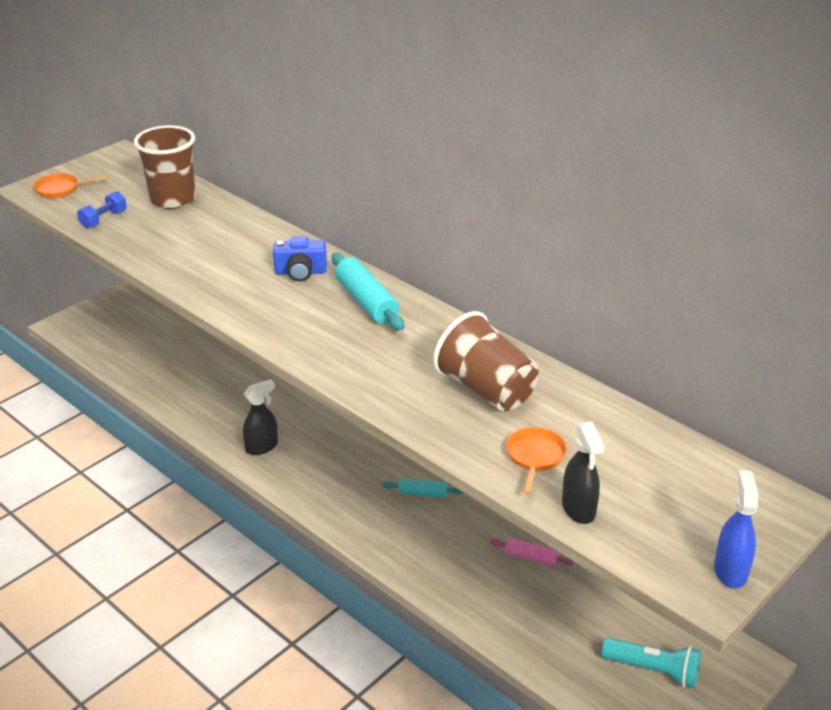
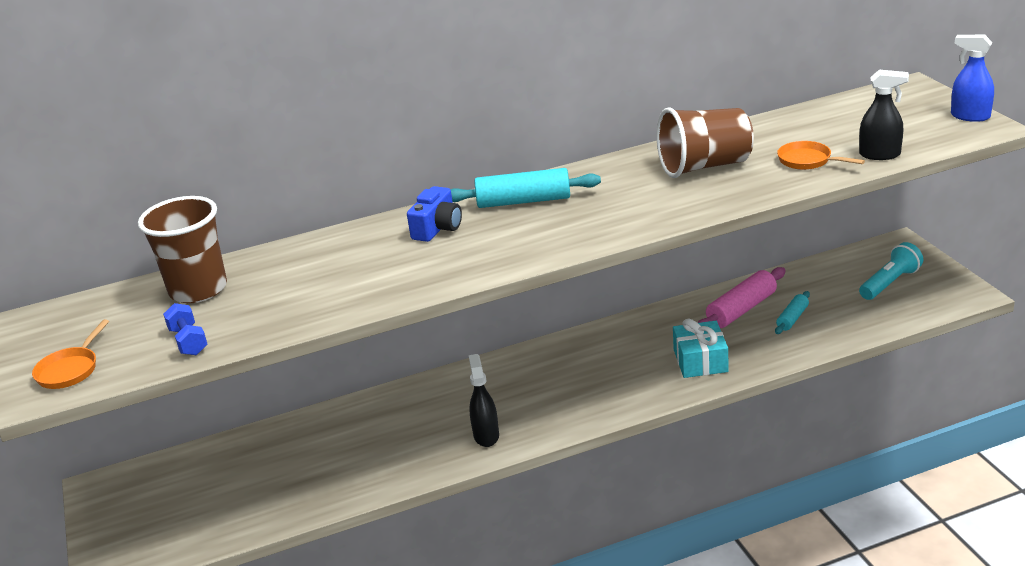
camera: 60 degrees left, 5 degrees down
(422, 493) = (626, 349): turquoise rolling pin -> turquoise rolling pin (792, 318)
(426, 549) = (700, 361): none -> turquoise gift
(531, 557) = (741, 310): pink rolling pin -> pink rolling pin, size x1.75

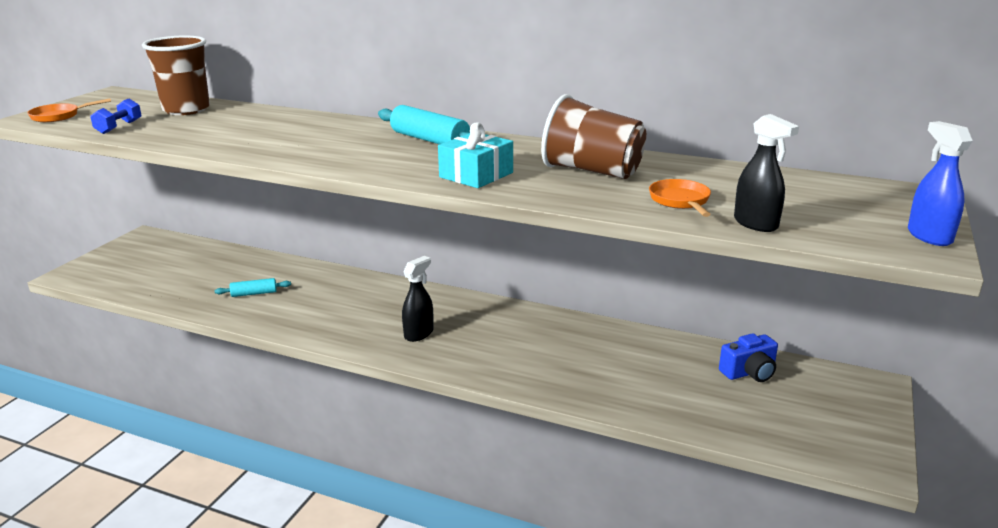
camera: 40 degrees right, 5 degrees down
(437, 228) = (350, 132): blue camera -> blue camera (749, 372)
(486, 435) = (329, 325): black spray bottle -> black spray bottle (419, 333)
(700, 361) = (539, 367): turquoise gift -> turquoise gift (476, 175)
(741, 310) = (637, 353): pink rolling pin -> none
(792, 318) = (665, 382): turquoise rolling pin -> turquoise rolling pin (254, 293)
(890, 283) = (806, 408): turquoise flashlight -> none

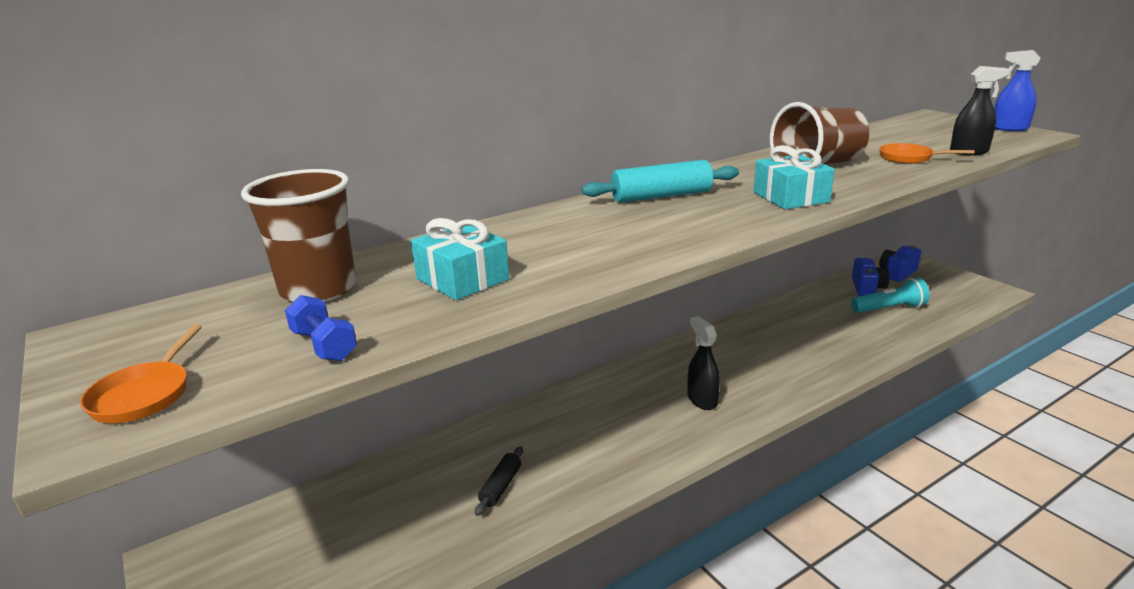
camera: 55 degrees left, 0 degrees up
(221, 129) = (462, 279): none -> turquoise gift
(254, 293) = (501, 486): turquoise rolling pin -> black rolling pin
(712, 394) = (889, 308): none -> turquoise flashlight
(822, 385) = (897, 273): none -> blue camera

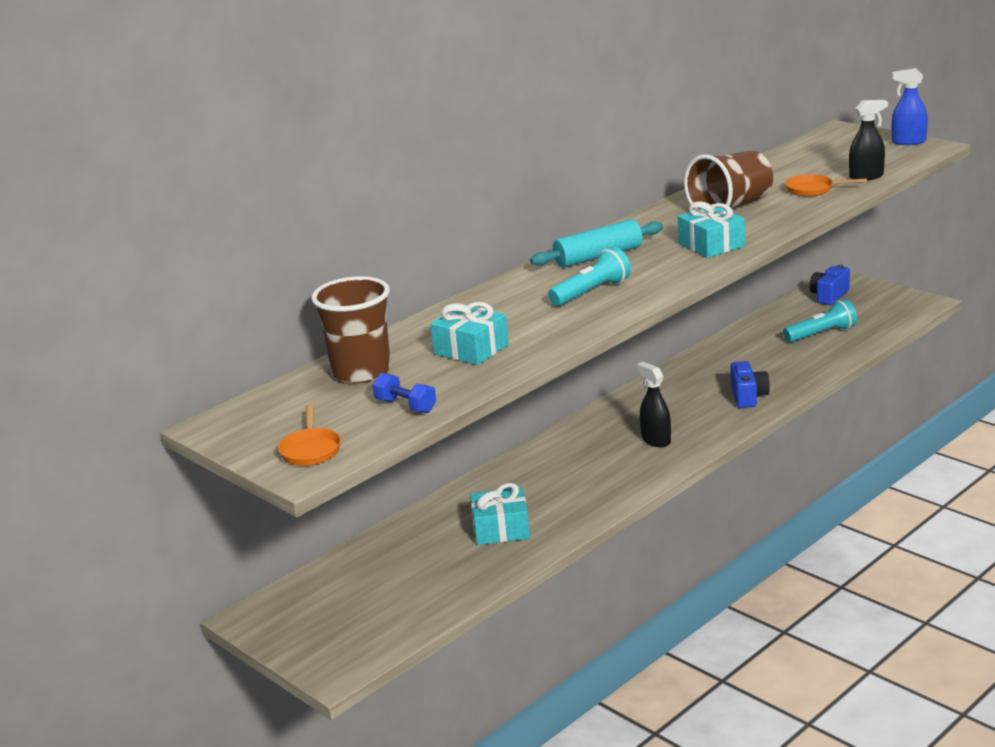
camera: 10 degrees left, 0 degrees up
(501, 486) = (501, 529): black rolling pin -> turquoise gift
(638, 231) = (591, 292): none -> turquoise flashlight
(867, 288) = (799, 315): blue camera -> blue camera (748, 396)

